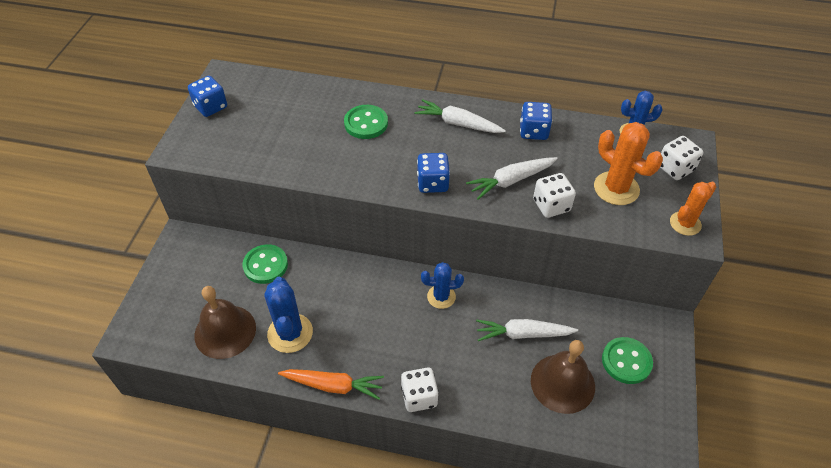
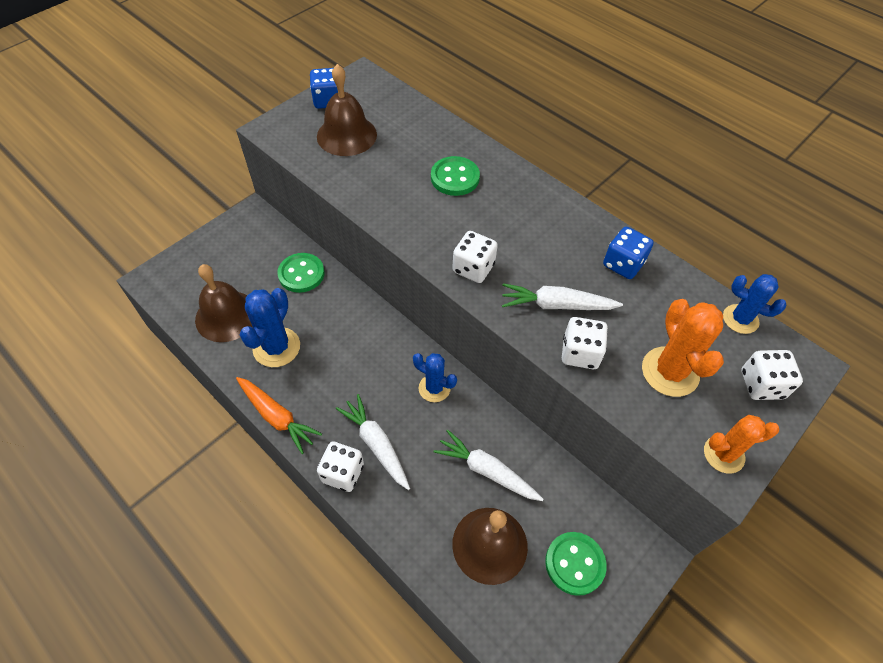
camera: 30 degrees right, 5 degrees up
(250, 128) = (346, 135): none -> brown bell
(432, 183) = (473, 268): blue dice -> white dice
(458, 124) = (547, 219): white carrot -> white carrot (376, 444)

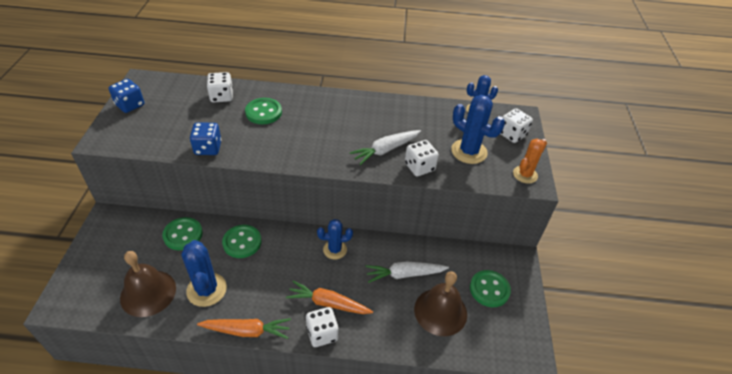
camera: 40 degrees left, 10 degrees down
(346, 135) = (165, 120): brown bell -> none
(348, 317) = (242, 242): none -> green button
(376, 444) = (328, 303): white carrot -> orange carrot
(473, 268) = (322, 155): white dice -> white dice (221, 96)
(623, 264) = (400, 112): blue dice -> blue dice (208, 148)
(670, 372) = (469, 151): orange cactus -> blue cactus

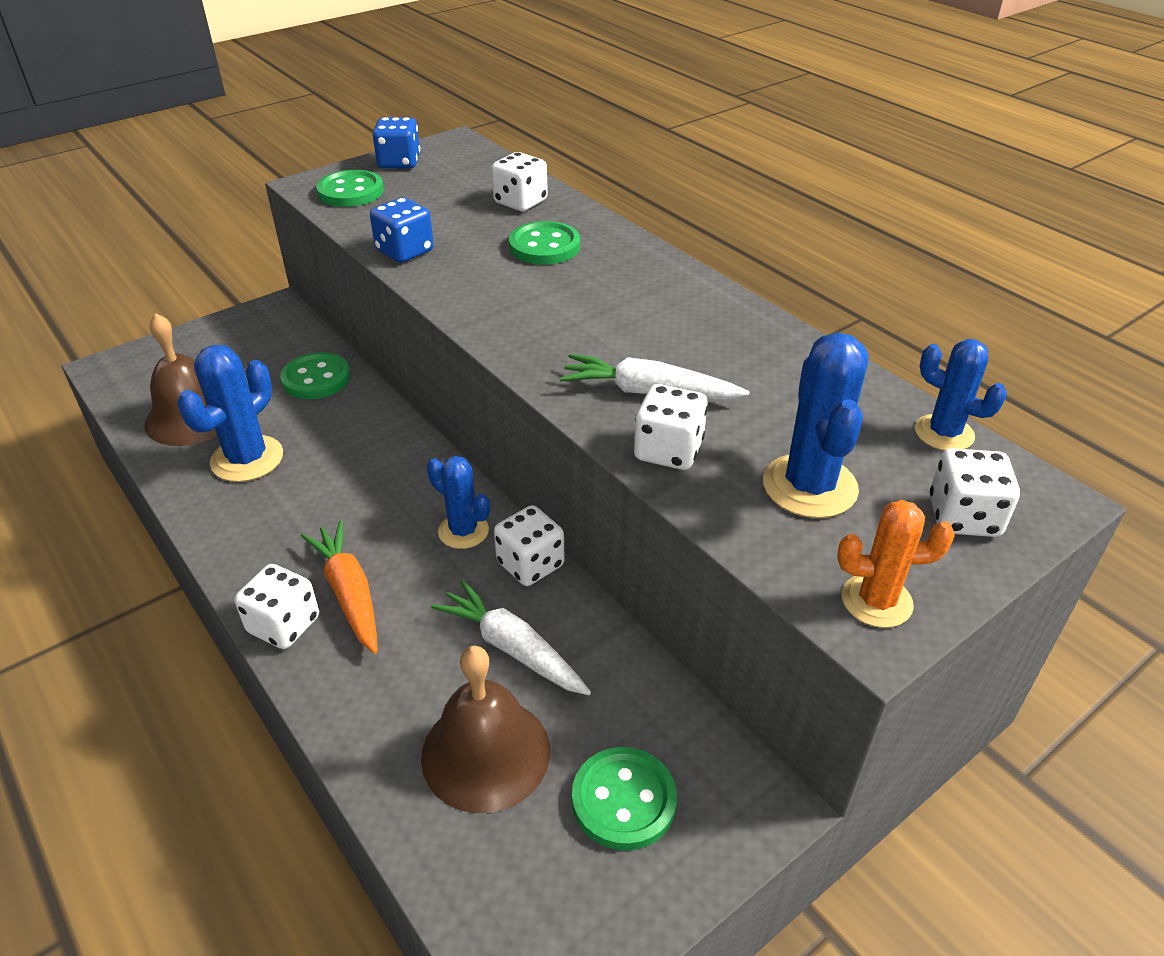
camera: 50 degrees right, 5 degrees down
(242, 242) = (364, 434): green button -> green button (350, 191)
(247, 331) = (213, 542): orange carrot -> none
(372, 243) = (530, 564): none -> white dice

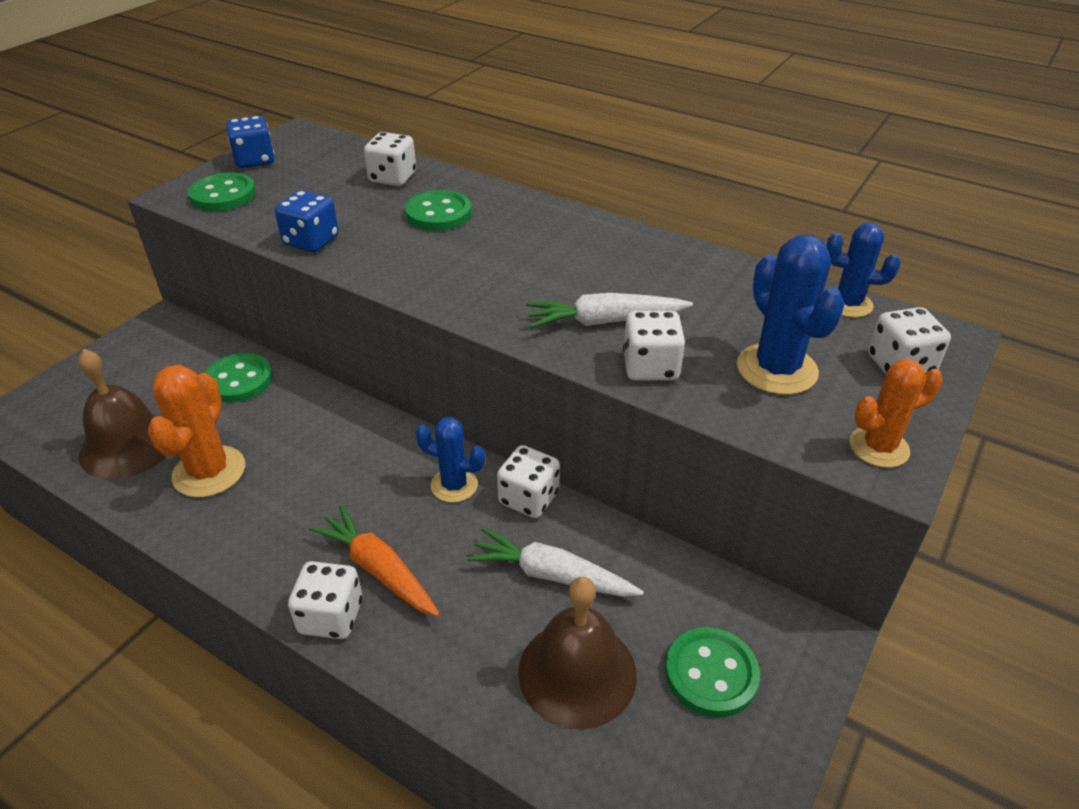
camera: 20 degrees left, 0 degrees up
(247, 459) = (209, 472): blue cactus -> orange cactus

